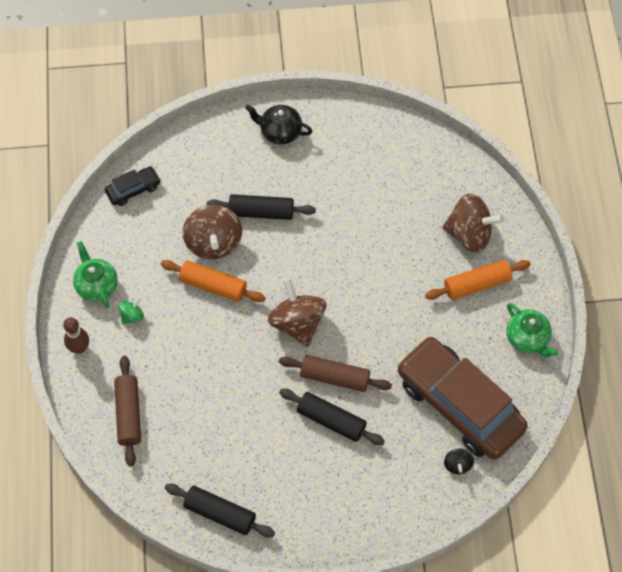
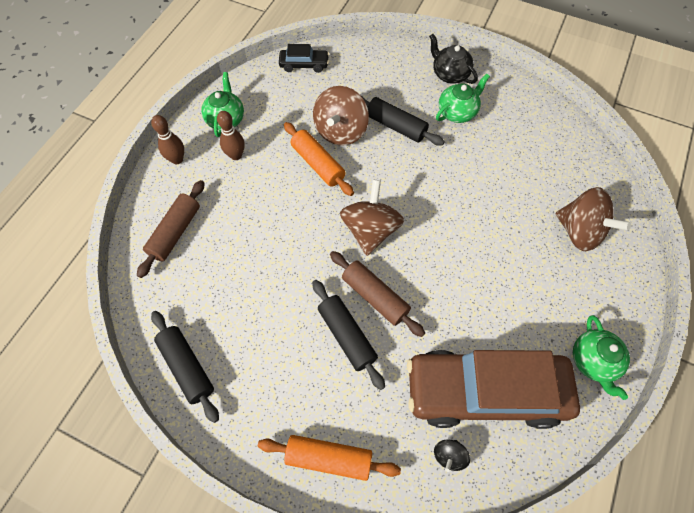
camera: 30 degrees right, 0 degrees up
(132, 316) = (236, 155): green spinning top -> brown bowling pin
(309, 169) = (457, 112): none -> green teapot
(459, 404) = (485, 391): brown car -> brown car turned 75 degrees counterclockwise
(476, 284) = (564, 281): orange rolling pin -> orange rolling pin (329, 458)

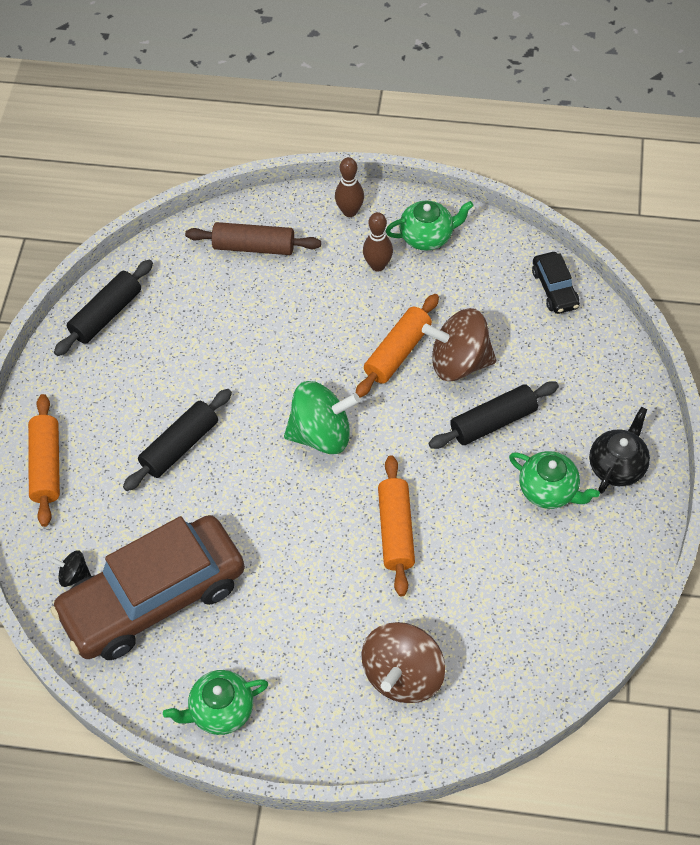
camera: 75 degrees right, 5 degrees down
(370, 230) = (321, 434): brown spinning top -> green spinning top
(375, 297) = (235, 461): brown rolling pin -> none
(396, 126) = (493, 422): black rolling pin -> black rolling pin turned 45 degrees clockwise
(465, 205) = (396, 530): none -> orange rolling pin
(485, 391) = (153, 597): brown car -> brown car turned 105 degrees counterclockwise

